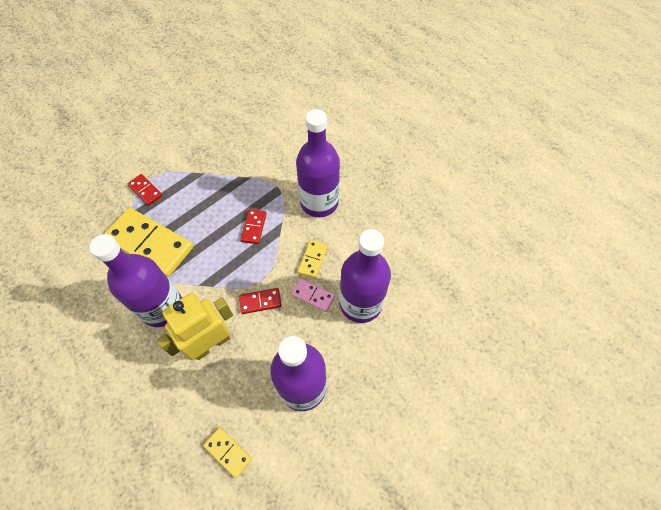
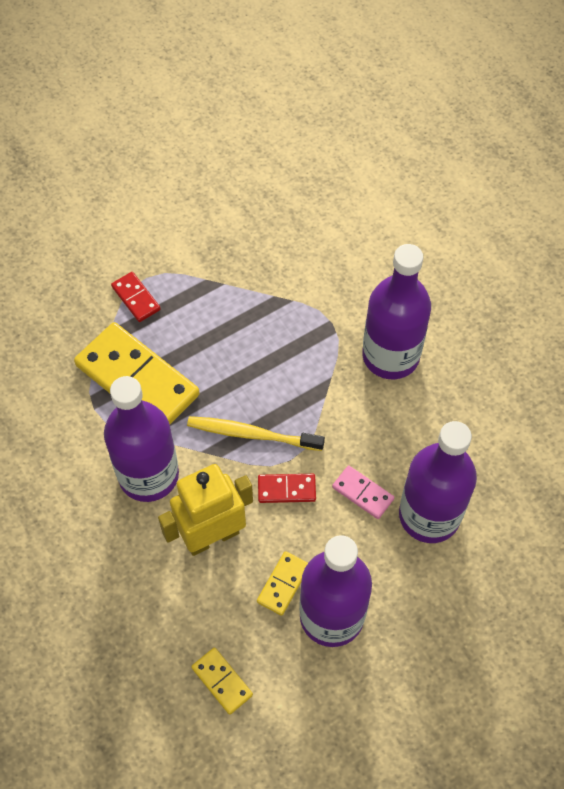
camera: 10 degrees right, 0 degrees up
(232, 268) = (252, 434): none -> yellow toothbrush
(254, 227) = (289, 379): red domino -> none
(313, 260) = (369, 441): yellow domino -> yellow domino (283, 584)

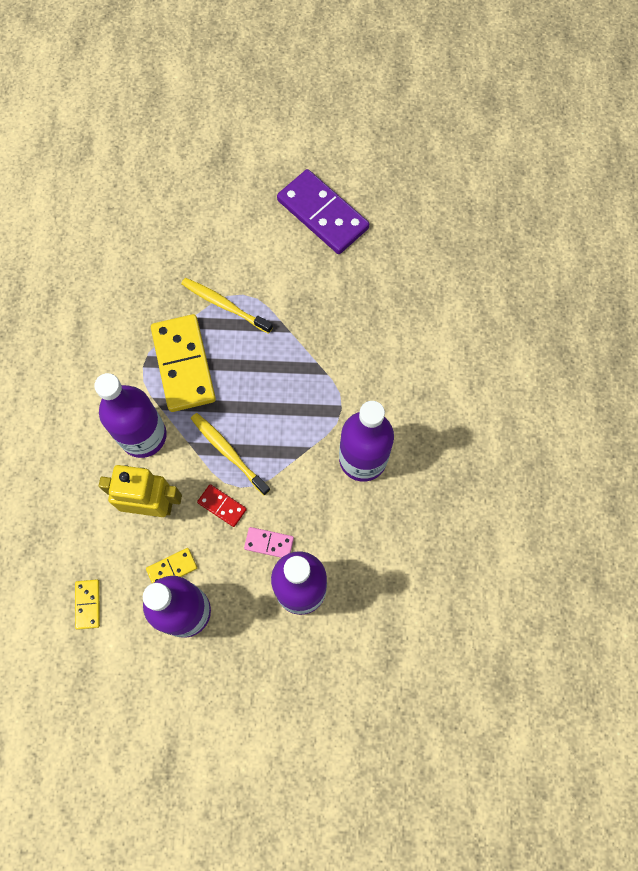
camera: 35 degrees right, 10 degrees up
(136, 298) = (224, 305): red domino -> yellow toothbrush
(170, 158) = (323, 214): none -> purple domino
(363, 493) = (269, 543): pink domino -> pink domino turned 60 degrees counterclockwise

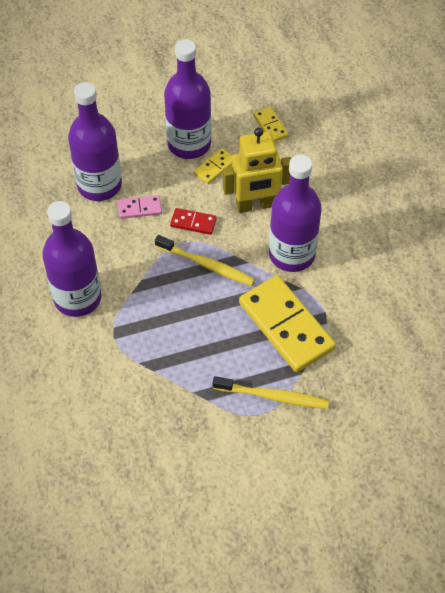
camera: 160 degrees right, 15 degrees down
(323, 214) = (208, 538): purple domino -> none

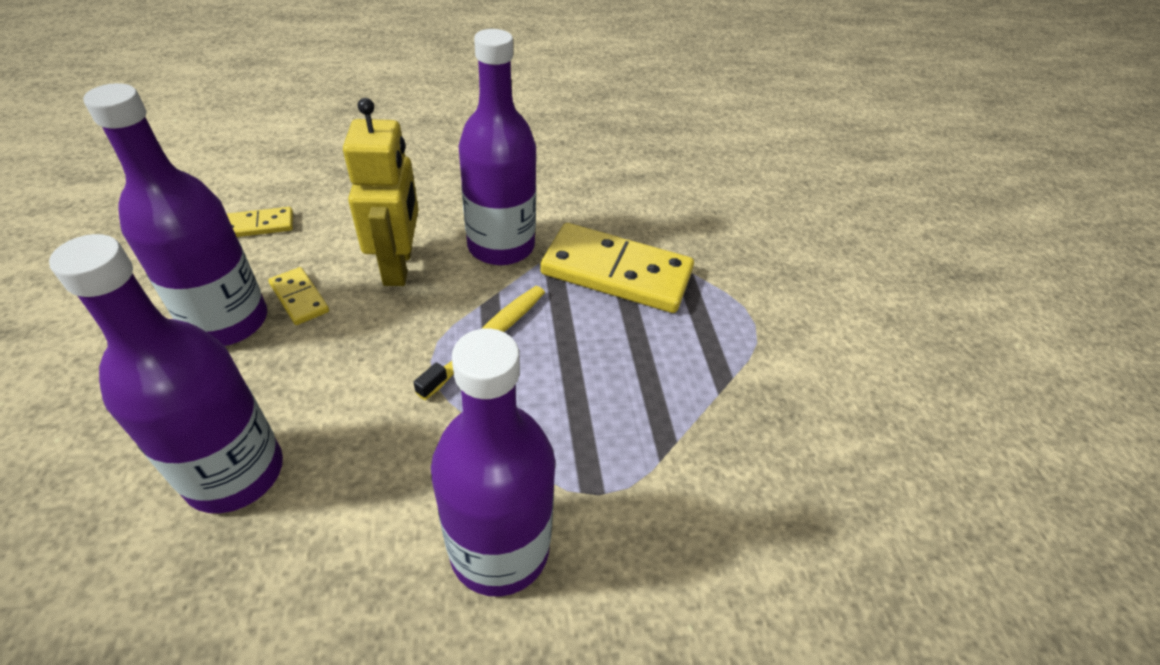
camera: 85 degrees left, 10 degrees down
(140, 208) = (329, 412): pink domino -> none
(193, 223) = (397, 342): red domino -> none
(273, 396) = (727, 305): yellow toothbrush -> none
(286, 326) = (616, 272): yellow domino -> yellow domino turned 45 degrees clockwise

